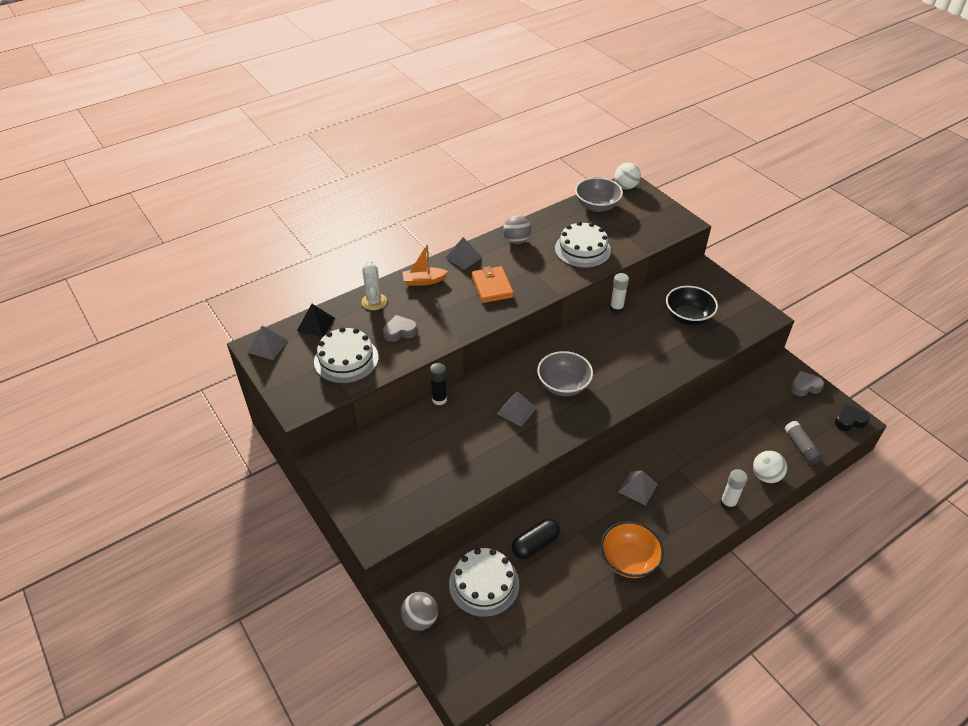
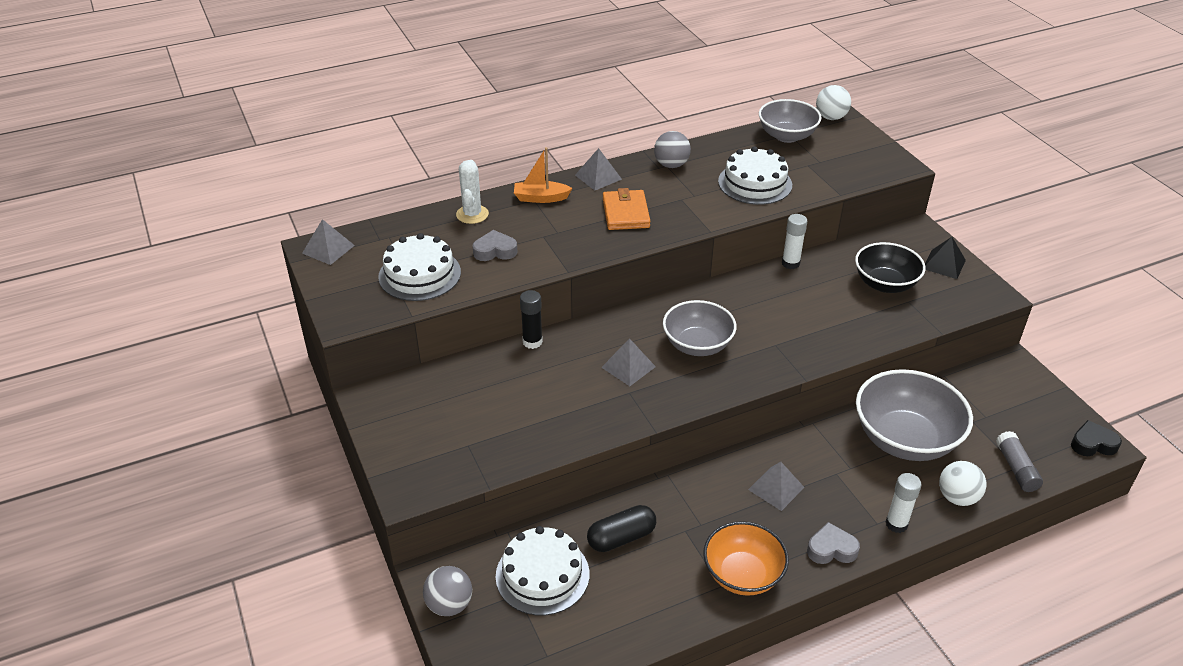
camera: 10 degrees right, 5 degrees down
(316, 324) = (394, 231): black pyramid -> black pyramid (944, 264)
(720, 435) = (905, 439): none -> grey bowl
(805, 386) = (1037, 394): grey heart -> grey heart (831, 549)

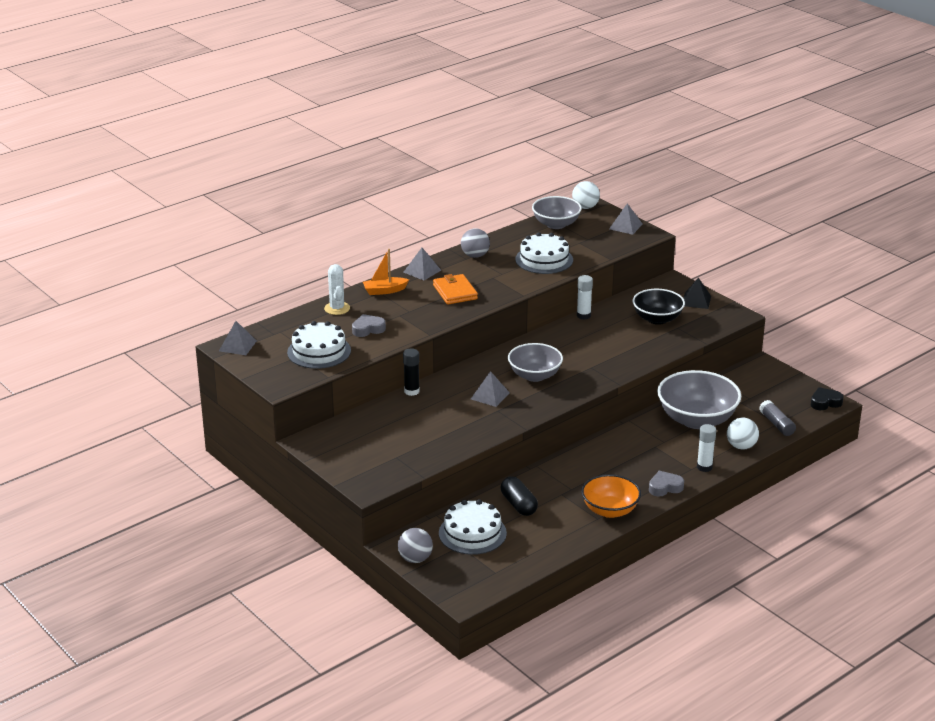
camera: 15 degrees left, 10 degrees down
(621, 537) = (518, 505): black capsule -> black capsule turned 75 degrees counterclockwise
(776, 488) = (616, 461): grey pyramid -> grey pyramid (625, 226)

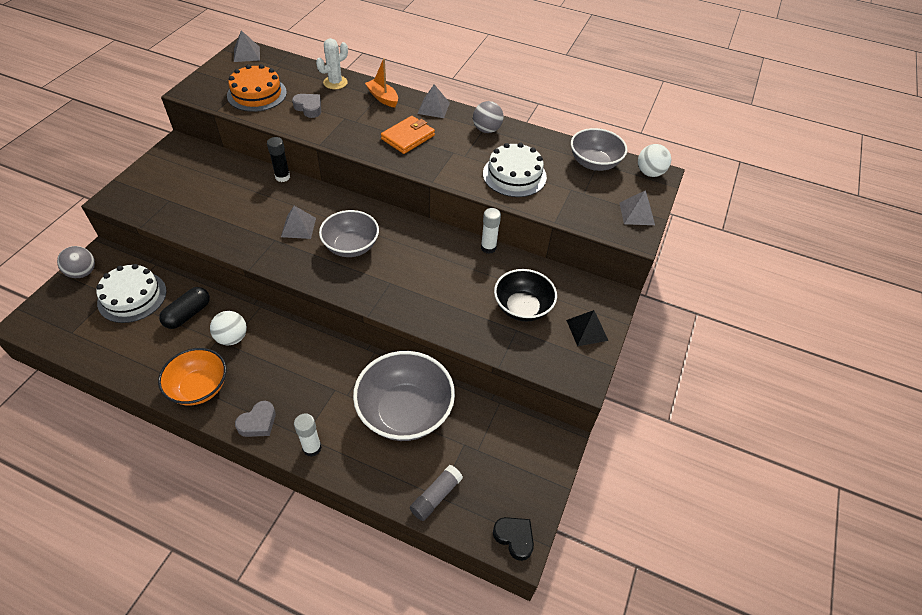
camera: 60 degrees right, 20 degrees up
(319, 351) = (257, 94): white cake -> orange cake
(665, 487) = (258, 423): grey heart -> grey heart turned 90 degrees clockwise
(741, 446) = (370, 472): white ball -> white ball (232, 338)

